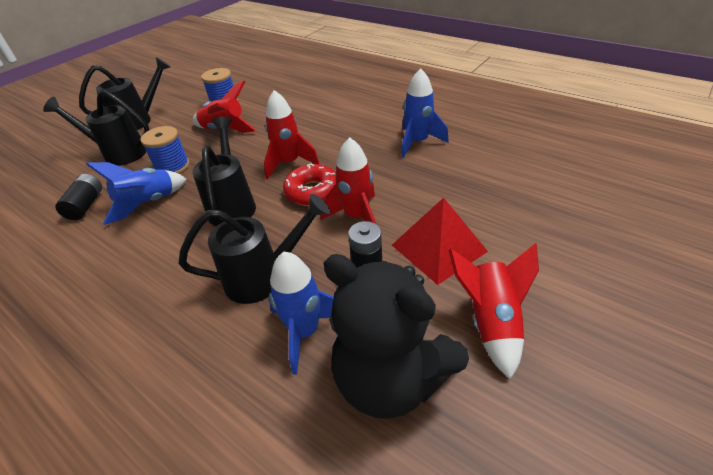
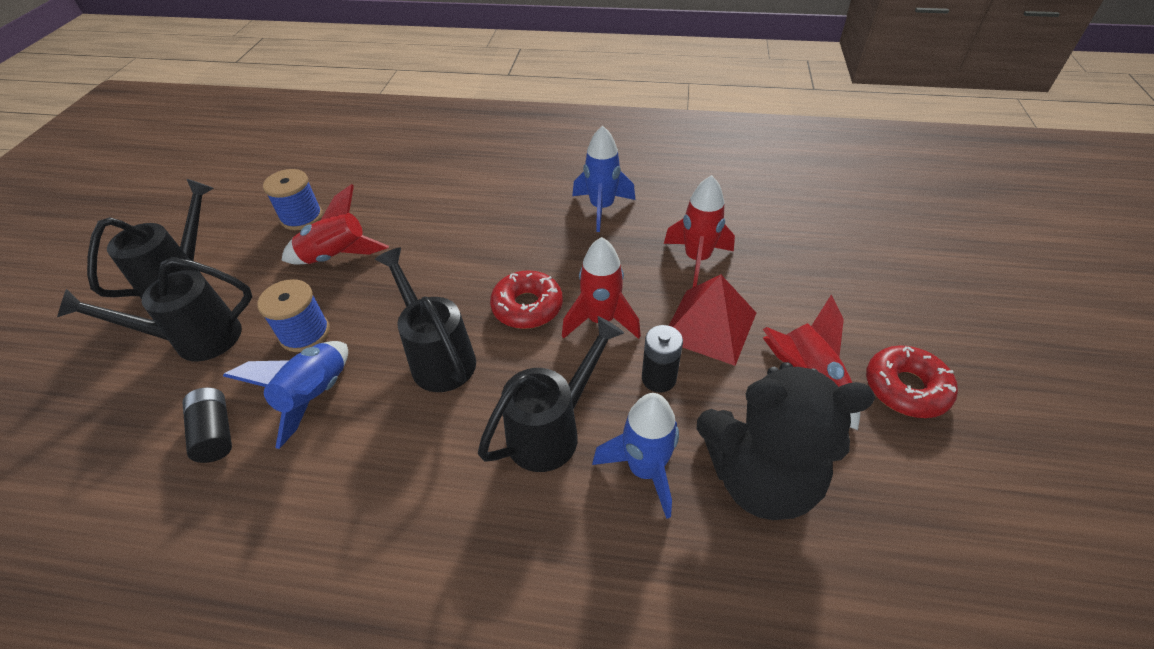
camera: 30 degrees left, 5 degrees up
(289, 163) = (468, 279): red rocket -> red rocket (697, 259)
(592, 365) = (905, 388): none -> red donut

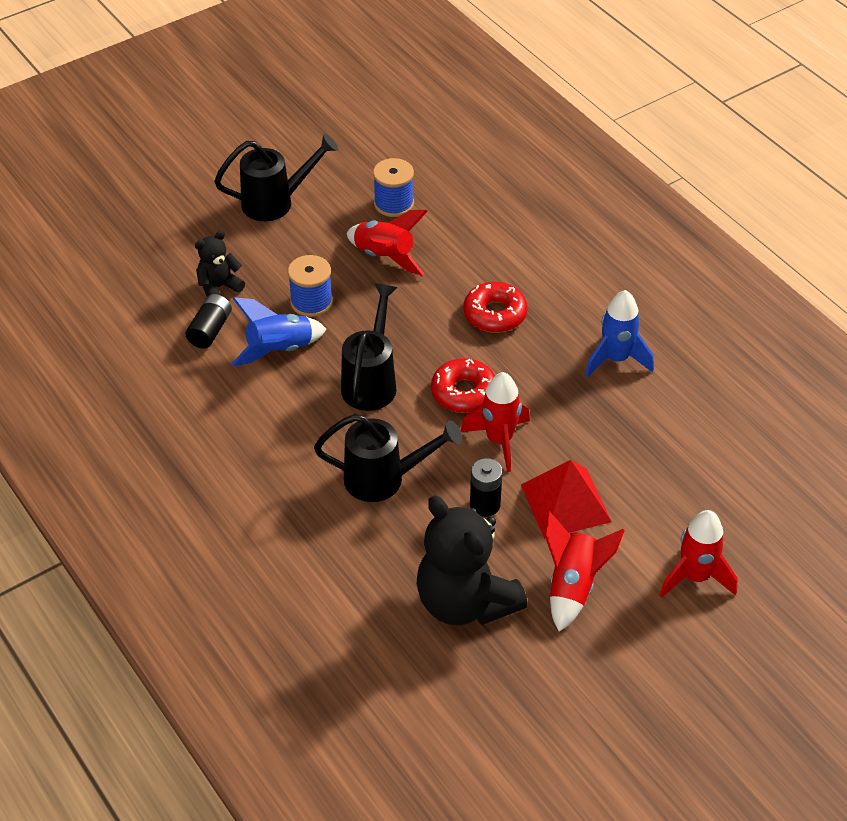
camera: 45 degrees right, 0 degrees up
(187, 386) = (219, 287): none -> black teddy bear
(195, 340) = (248, 257): black watering can -> none
(645, 470) = (407, 543): blue rocket -> none
(697, 259) = (628, 454): red rocket -> red rocket (695, 577)
(905, 388) = (633, 644): red donut -> red donut (495, 314)

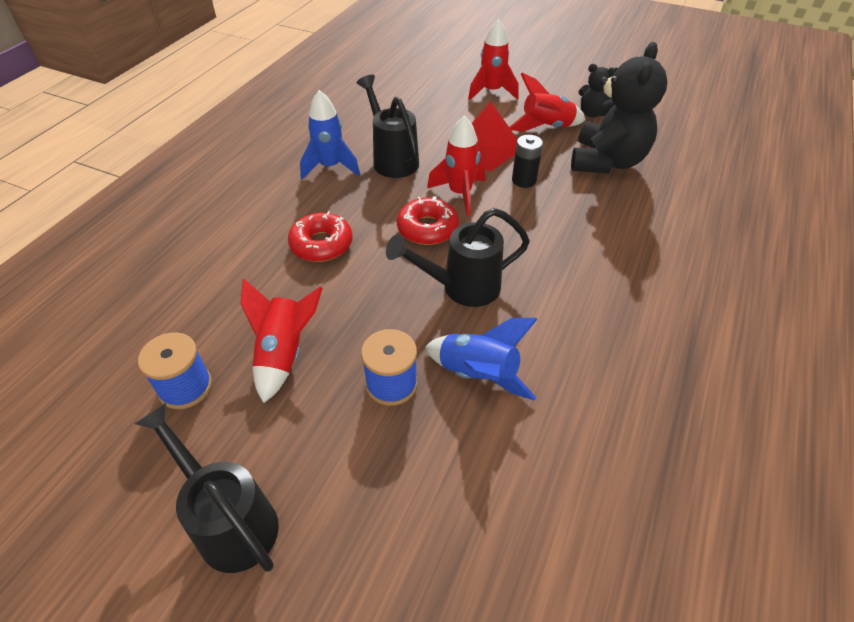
camera: 120 degrees left, 0 degrees up
(210, 330) = (499, 458): black battery -> none
(219, 287) = (427, 492): black teddy bear -> black teddy bear (592, 113)
(385, 479) = (553, 236): black watering can -> black watering can (392, 159)

